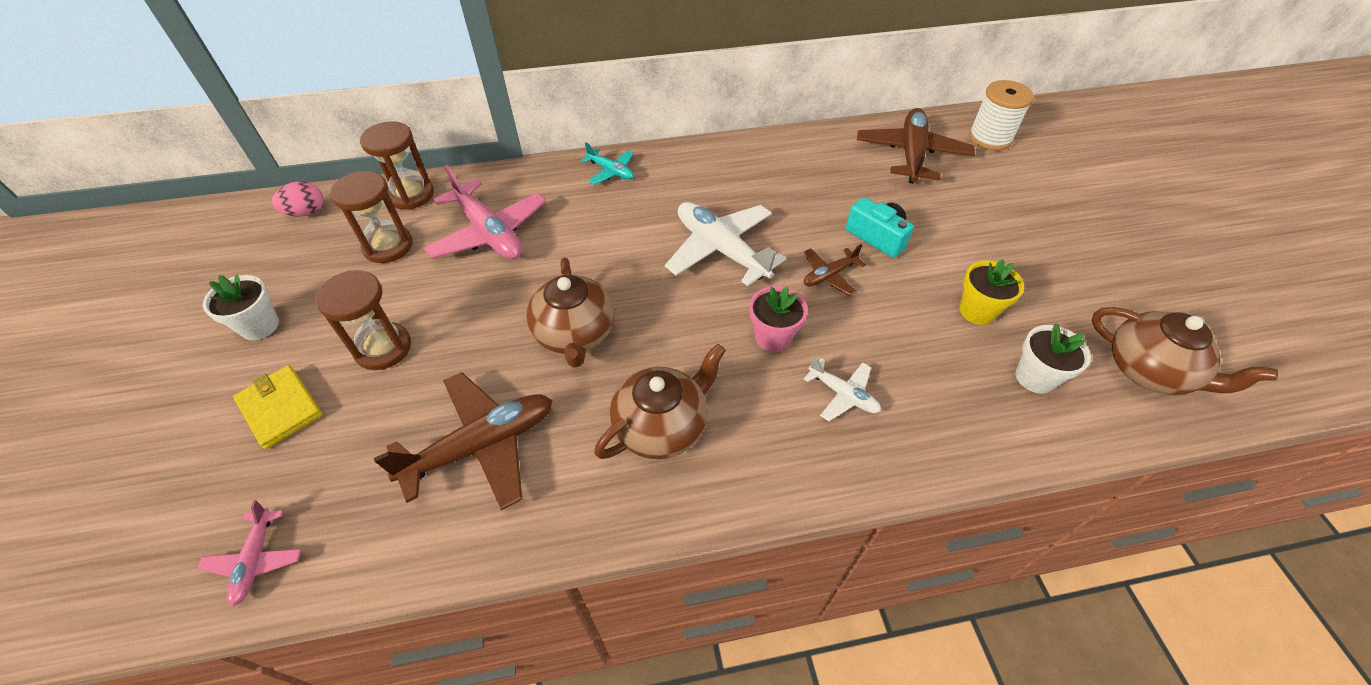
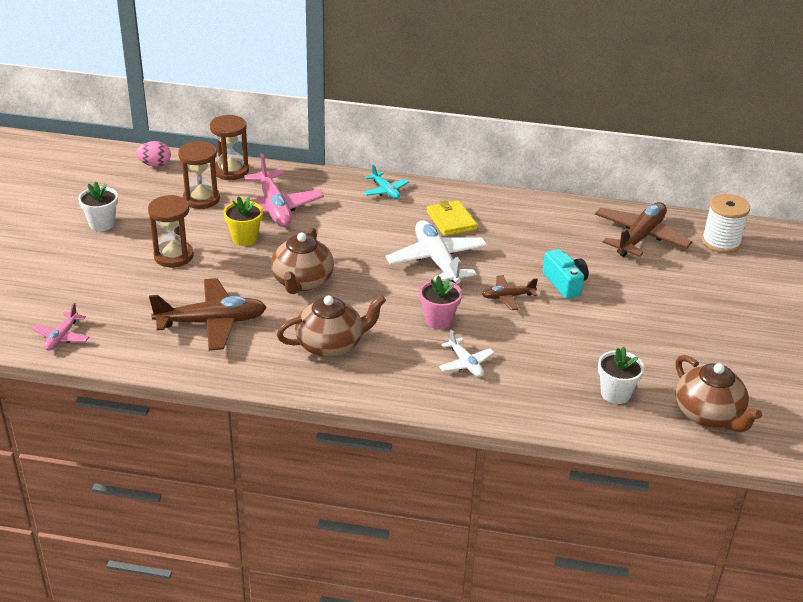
camera: 20 degrees right, 15 degrees down
(280, 408) = (99, 270): yellow wallet -> yellow wallet (451, 221)
(977, 311) = (605, 347): yellow flower pot -> yellow flower pot (245, 238)

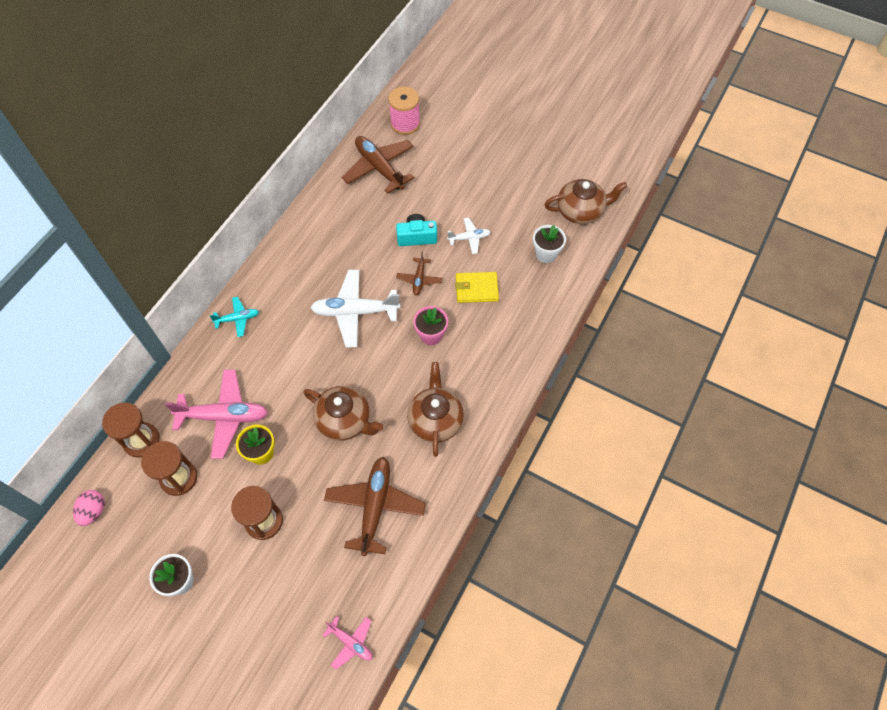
camera: 70 degrees left, 25 degrees up
(451, 221) = (304, 284): yellow wallet -> yellow wallet (476, 289)
(465, 363) = (487, 334): white plane -> white plane (469, 238)
(721, 242) = (405, 124): white spool -> pink spool

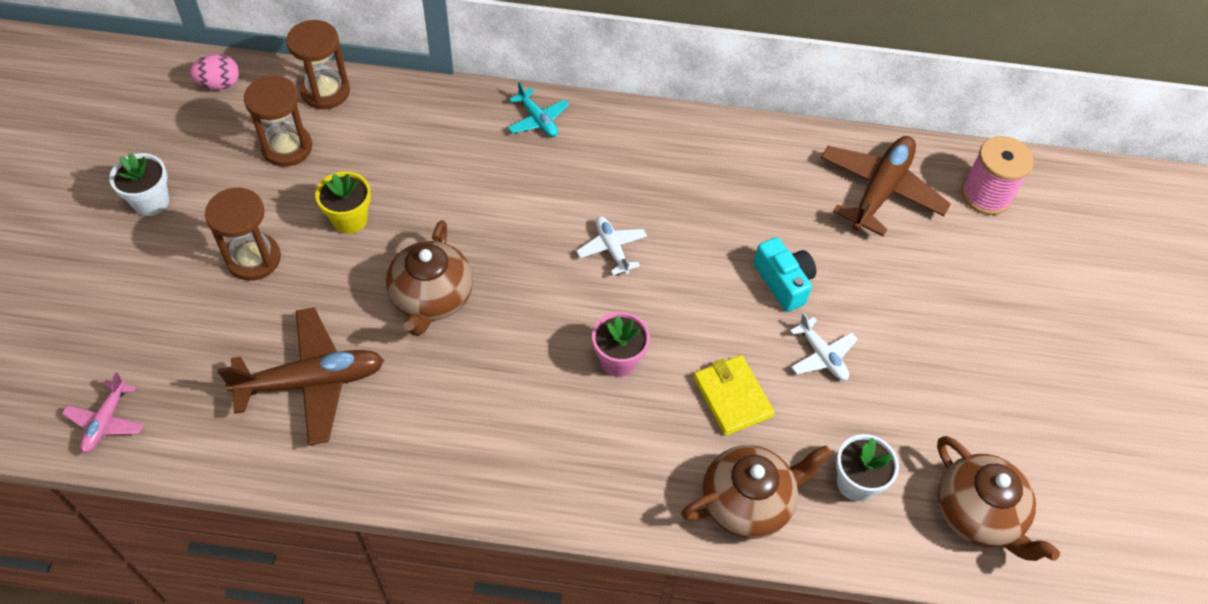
camera: 65 degrees right, 5 degrees down
(224, 417) = (387, 160): pink plane -> none
(355, 312) = (612, 249): white plane -> white plane, size x0.52
(419, 279) = (708, 311): brown plane -> none
(435, 420) = (475, 415): brown teapot -> brown teapot (748, 502)

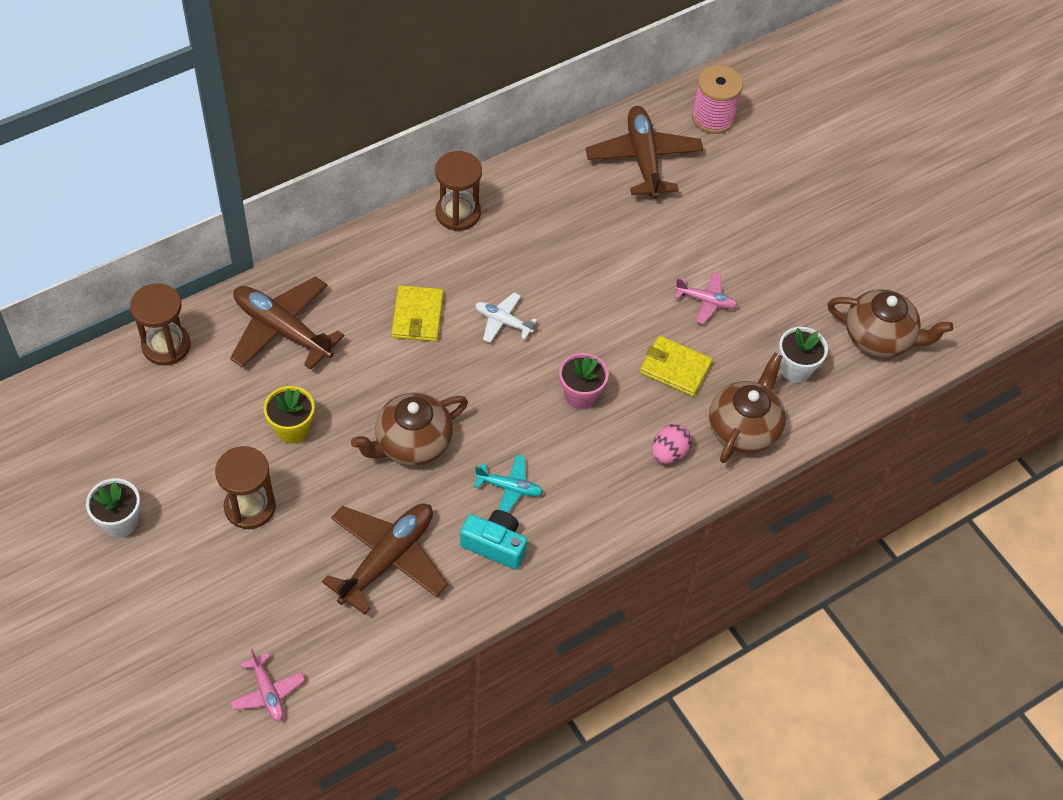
camera: 40 degrees left, 0 degrees up
(219, 84) = (71, 396): pink egg -> pink egg (669, 453)
(287, 147) = (183, 409): brown hourglass -> brown hourglass (458, 213)
(424, 136) = (282, 330): none -> brown plane
(431, 298) = (412, 443): brown teapot -> brown teapot turned 90 degrees clockwise
(537, 120) = (356, 261): turquoise plane -> turquoise plane (509, 488)
(543, 196) = (417, 316): none -> yellow wallet
(783, 282) = (638, 267): turquoise camera -> turquoise camera (495, 545)
(822, 355) = (705, 301): white plane -> pink plane

